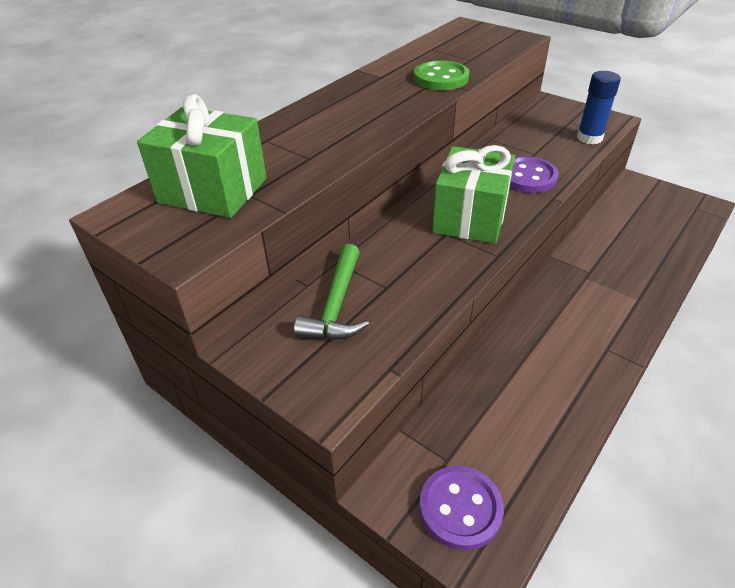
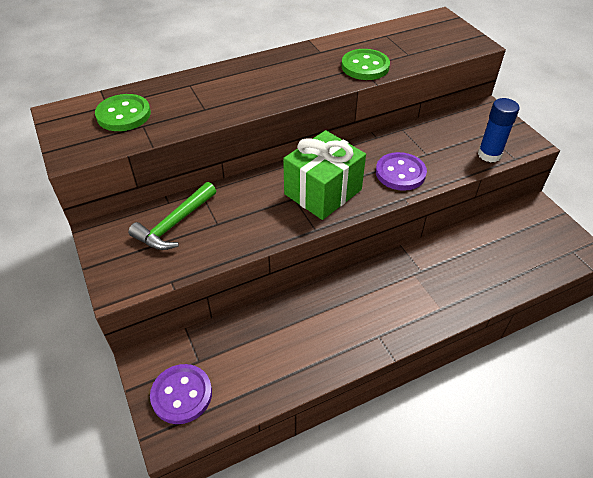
camera: 25 degrees right, 5 degrees up
(213, 190) = (123, 115): green gift -> green button

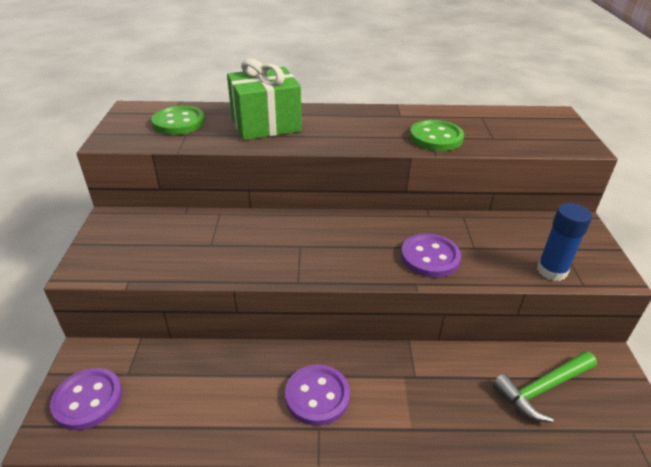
camera: 25 degrees right, 10 degrees down
(175, 224) = (174, 232): green hammer -> green hammer (543, 389)
(323, 192) = (333, 249): green gift -> green gift (266, 124)
(362, 314) = (317, 396): none -> purple button

